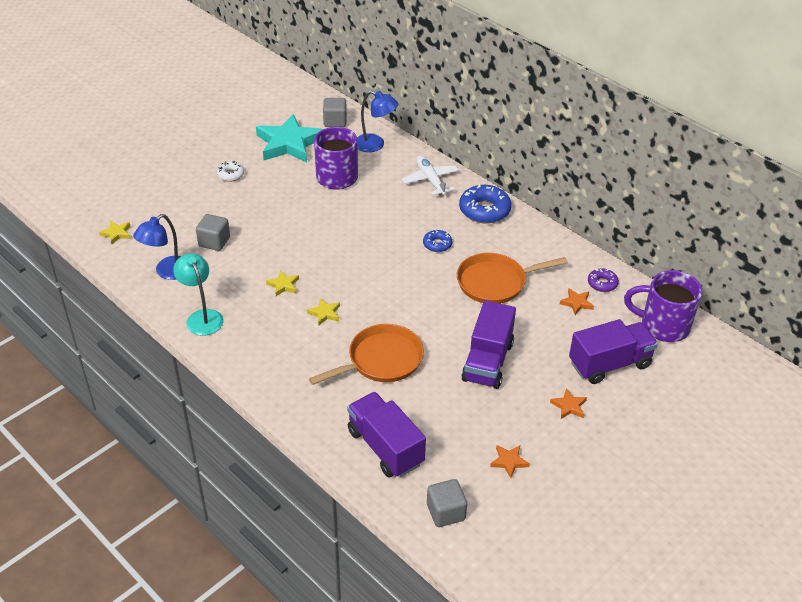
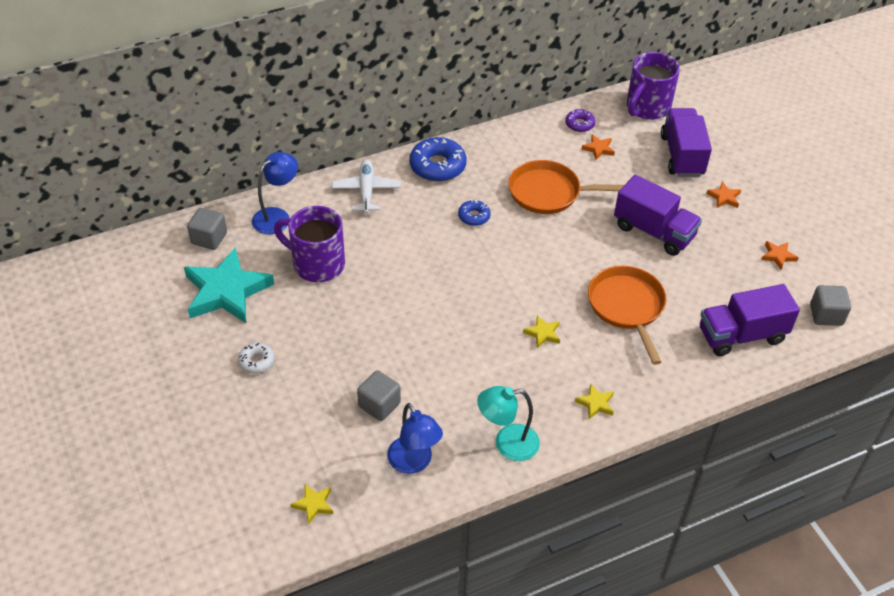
camera: 70 degrees left, 5 degrees up
(283, 285) = (483, 357): yellow star -> yellow star (595, 403)
(430, 180) = (366, 190): white plane -> white plane turned 90 degrees clockwise
(495, 282) = (549, 192): orange pan -> orange pan turned 90 degrees clockwise

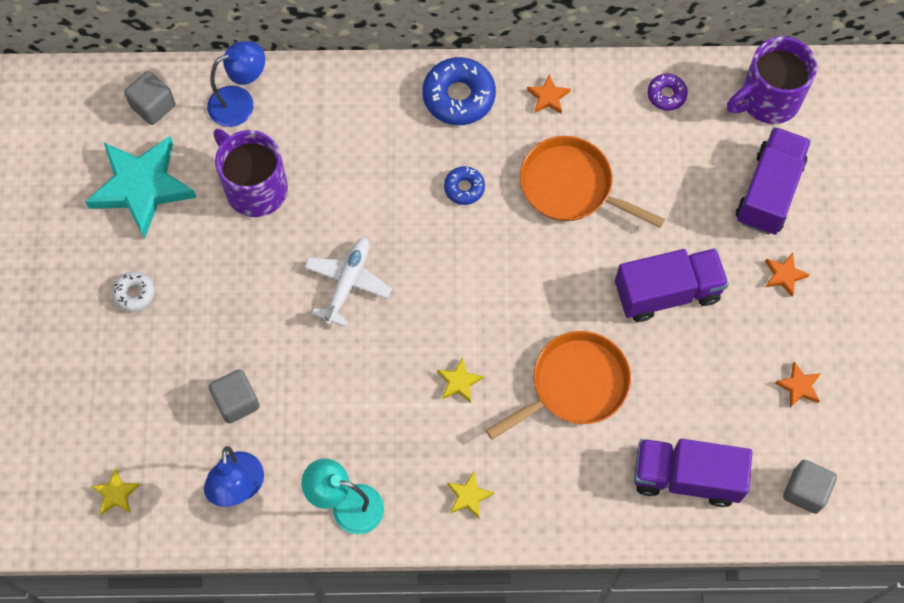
camera: 25 degrees right, 20 degrees up
(366, 190) = (358, 102): white plane -> white plane (348, 282)
(598, 149) = (669, 142): orange star -> orange star (548, 97)
(627, 307) = (574, 385): orange pan -> orange pan turned 45 degrees clockwise
(654, 231) = (667, 292): purple truck -> purple truck turned 75 degrees counterclockwise

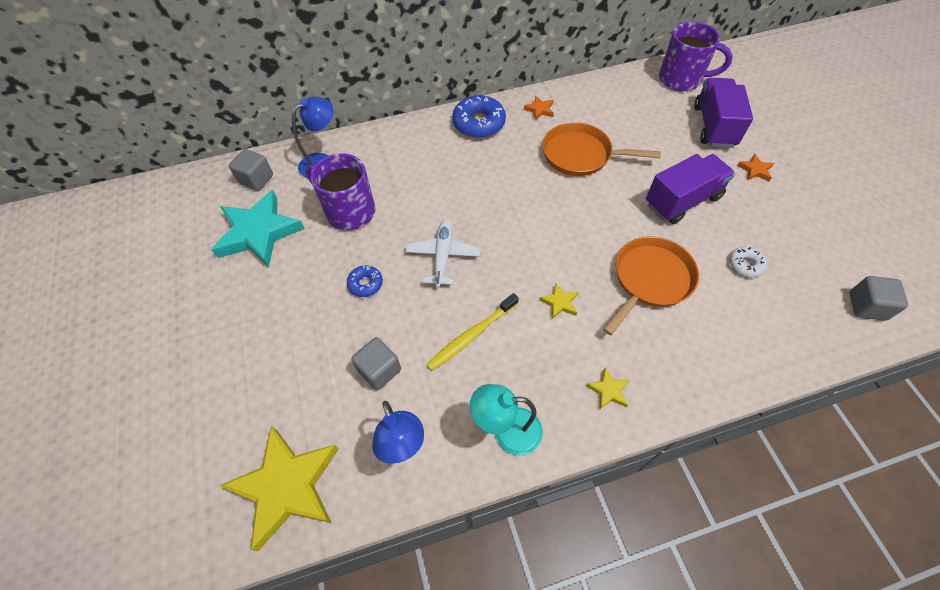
camera: 15 degrees left, 10 degrees down
(116, 493) = (287, 486): yellow star -> yellow star, size x2.42
(134, 293) = (268, 309): white donut -> white donut (745, 264)
(346, 392) = (471, 335): none -> yellow toothbrush
(464, 188) = (506, 174): blue donut -> blue donut (365, 284)
(666, 95) = (616, 91): purple donut -> none
(686, 477) = (772, 323): purple truck -> none
(767, 100) = (681, 79): purple mug -> purple mug turned 120 degrees counterclockwise
(799, 386) = (812, 235): orange star -> none

